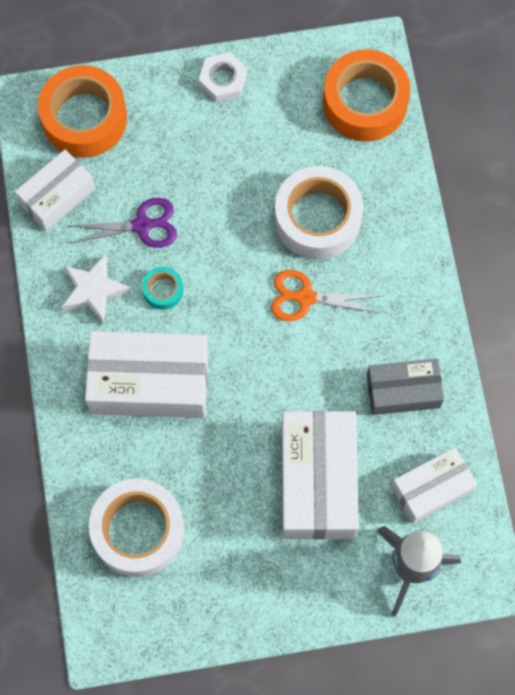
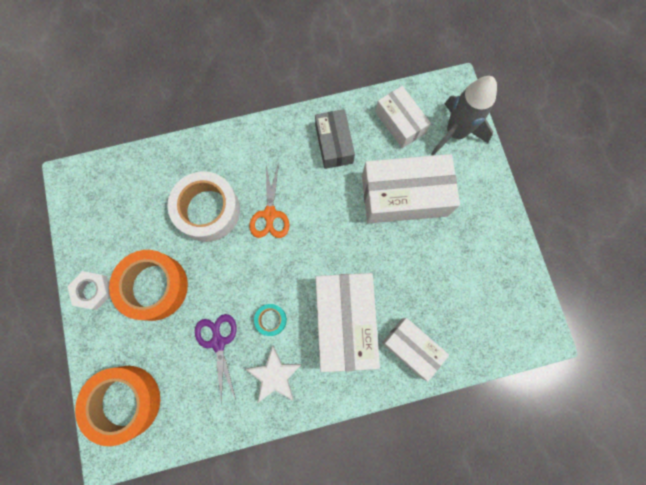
camera: 95 degrees left, 5 degrees up
(57, 196) = (195, 416): white box -> white box (411, 348)
(138, 530) = (457, 318): white tape -> none
(365, 102) = (113, 183): orange tape -> orange tape (154, 287)

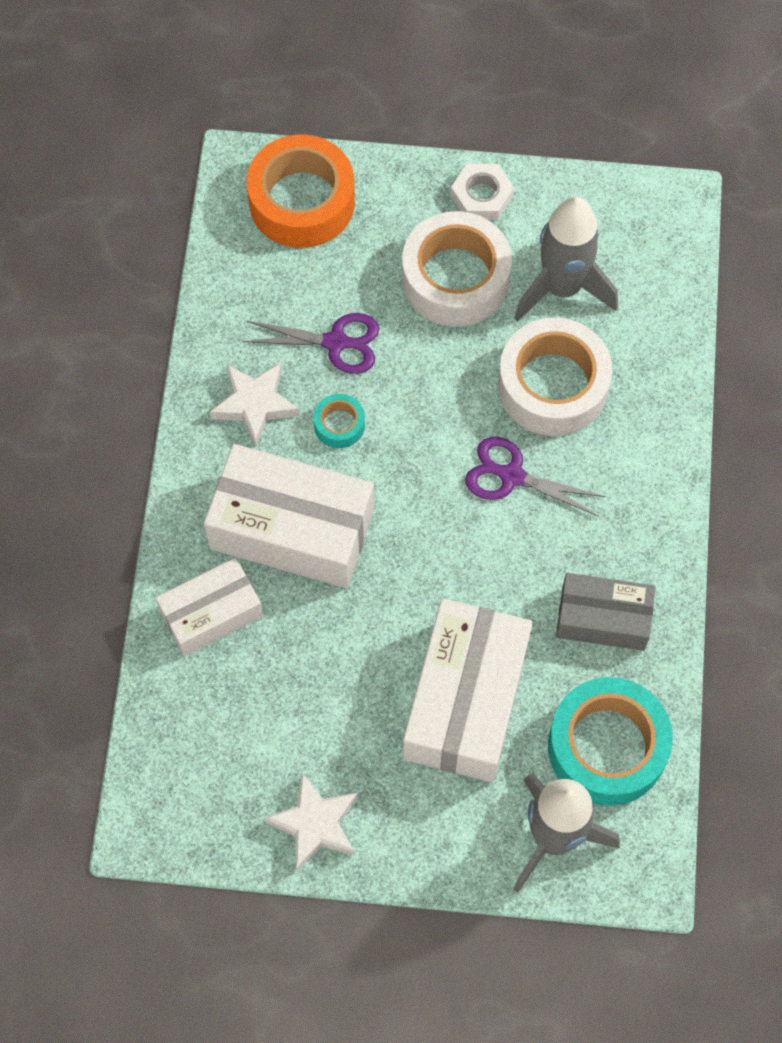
camera: 110 degrees right, 10 degrees down
(143, 224) = (562, 288): none -> grey rocket
(154, 287) = (455, 279): orange tape -> white tape
(270, 215) = (510, 476): orange scissors -> purple scissors
(400, 122) = (607, 747): white box -> turquoise tape
(500, 247) = (315, 824): none -> white star

